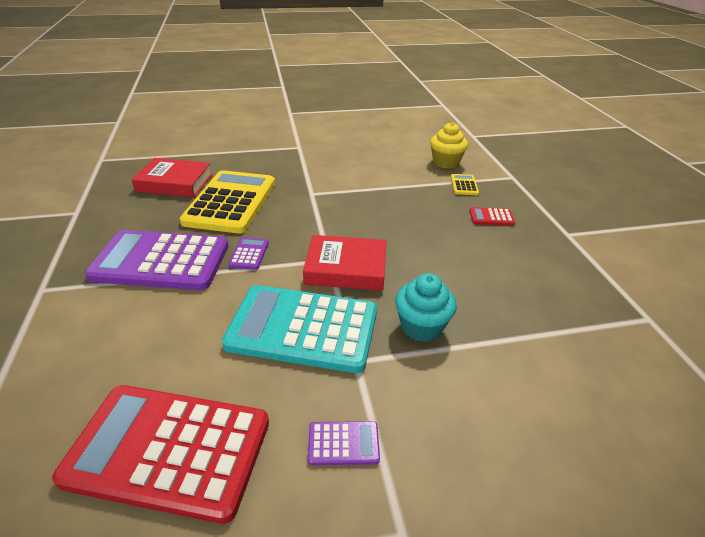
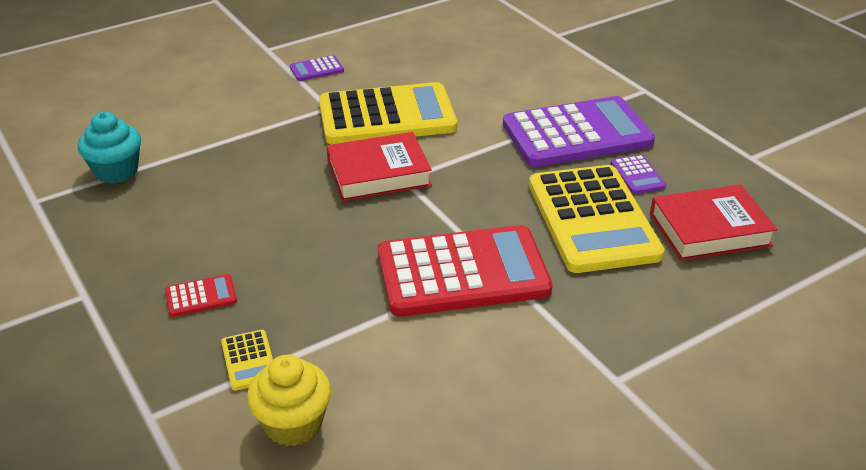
camera: 160 degrees right, 0 degrees up
(169, 450) = (425, 46): red calculator -> red calculator (463, 273)
(249, 254) = (496, 162): purple calculator -> purple calculator (637, 175)
(303, 328) = (387, 116): turquoise calculator -> yellow calculator
(421, 327) = (278, 141): turquoise cupcake -> turquoise cupcake (116, 171)

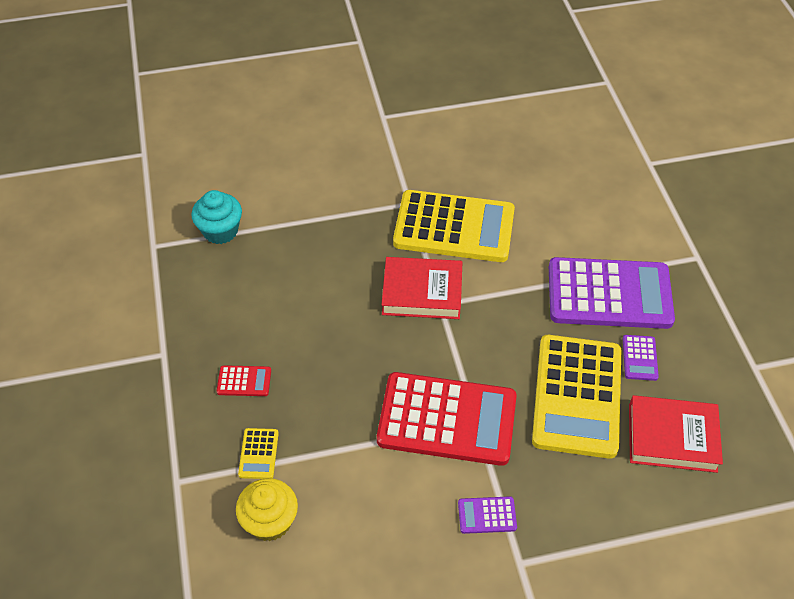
camera: 20 degrees right, 15 degrees up
(316, 69) = (416, 153): purple calculator -> purple calculator (487, 515)

